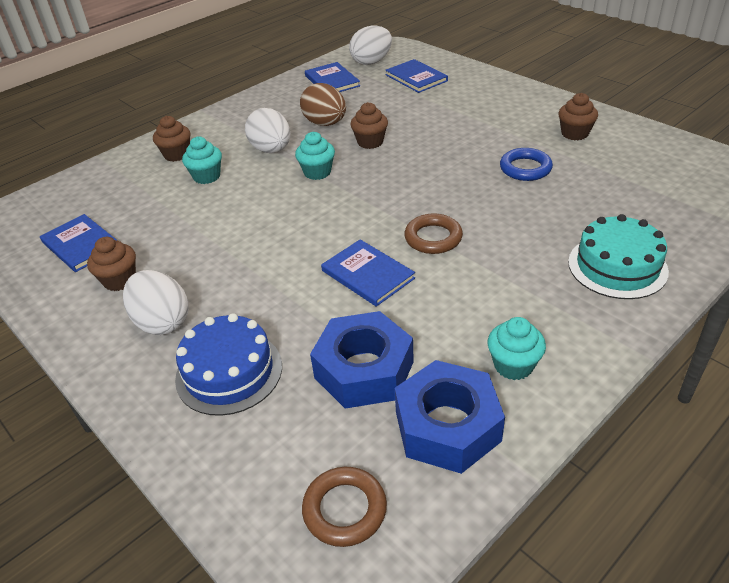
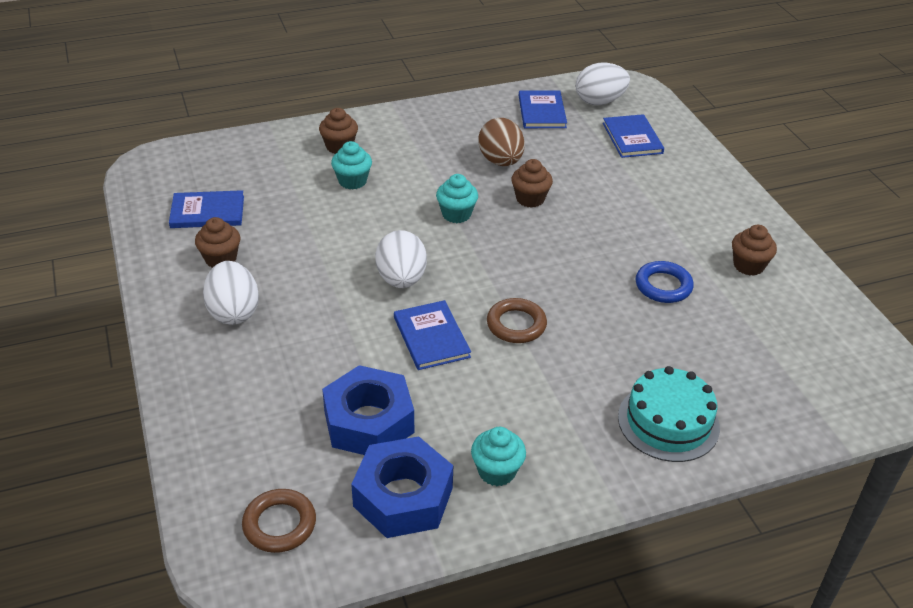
camera: 20 degrees right, 0 degrees up
(81, 245) = (207, 212): blue book -> blue book turned 75 degrees counterclockwise
(229, 372) = (260, 378): blue cake -> none
(271, 150) = (429, 173): white egg -> white egg (401, 279)

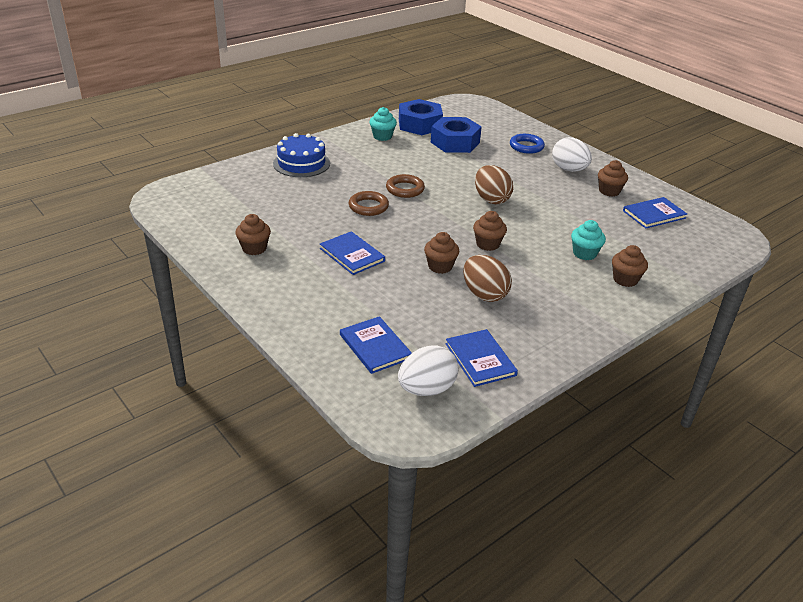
camera: 160 degrees right, 5 degrees down
(279, 524) = (464, 112): brown ring -> brown ring (368, 206)
(401, 279) = (491, 199): white egg -> brown egg
(431, 337) = (450, 176): blue book -> blue book (352, 255)
(456, 214) = (488, 244): turquoise cupcake -> brown cupcake
(663, 286) = (317, 225): blue ring -> blue ring (526, 146)
(668, 422) = (301, 163): turquoise cake -> blue cake

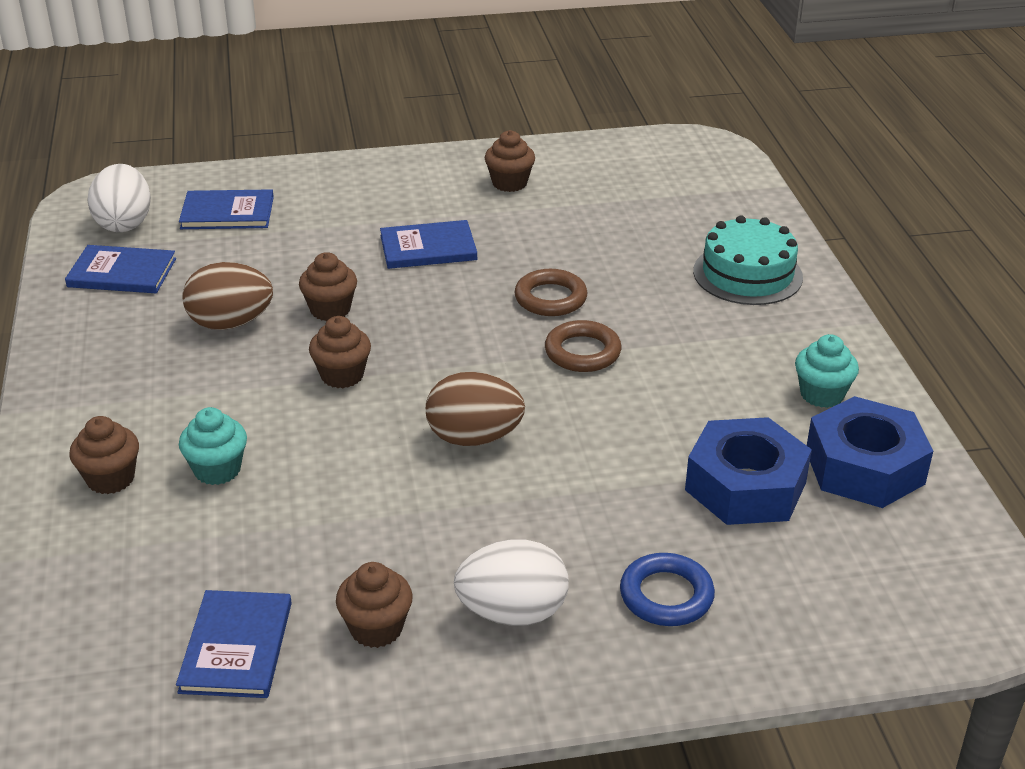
camera: 120 degrees right, 0 degrees up
(301, 163) = (747, 274): blue cake -> turquoise cake

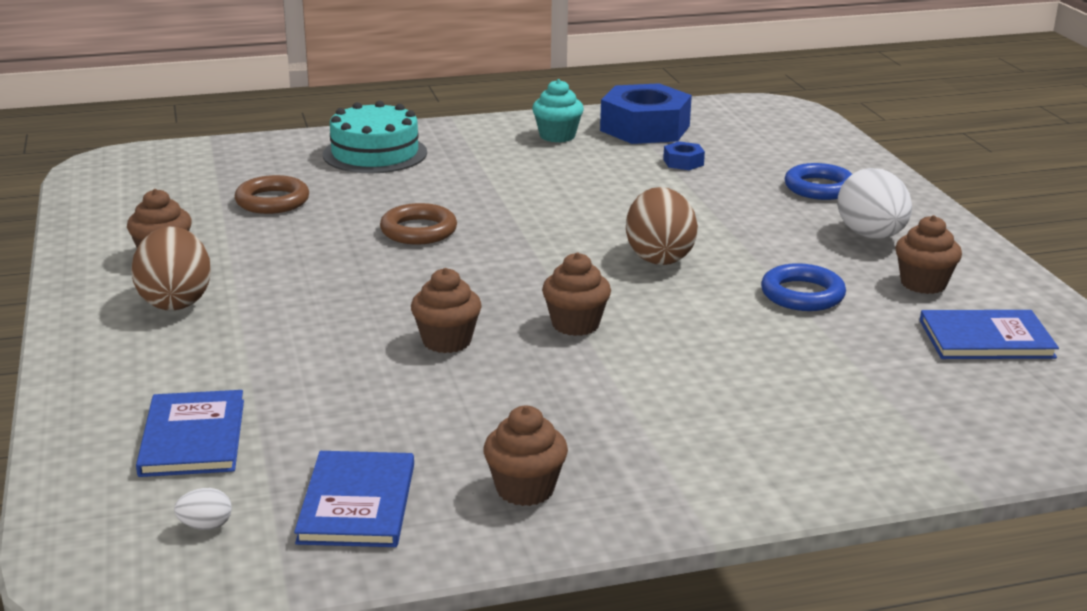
camera: 95 degrees left, 10 degrees down
(110, 479) = (802, 437): brown cupcake -> brown cupcake (525, 489)
(124, 223) = (205, 526): white egg -> white egg, size x0.42
(217, 470) = (759, 376): turquoise cupcake -> none
(230, 323) = (481, 401): brown egg -> brown egg (175, 301)
(370, 526) = (802, 294): none -> blue ring
(428, 248) = (310, 294): blue book -> none
(582, 352) = (512, 216): brown ring -> brown ring (272, 201)
(745, 486) = (683, 162): blue nut -> blue nut, size x0.43

